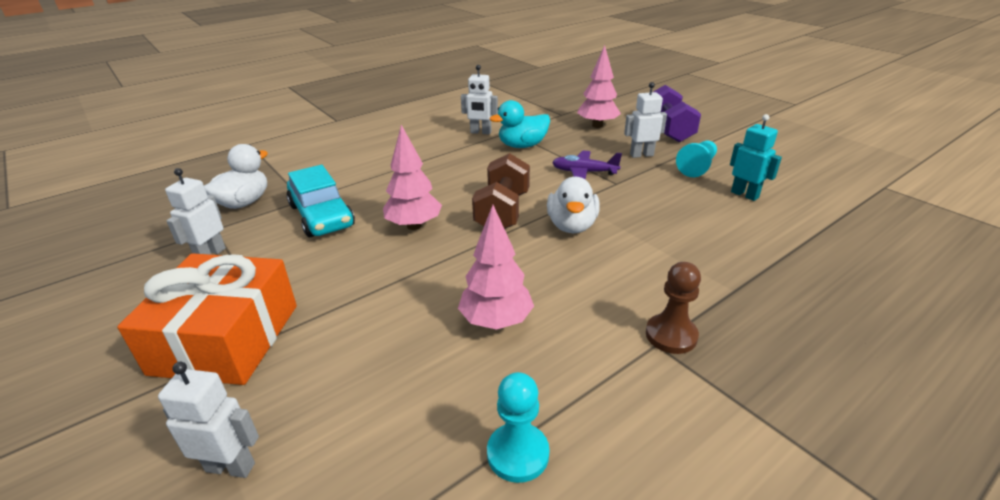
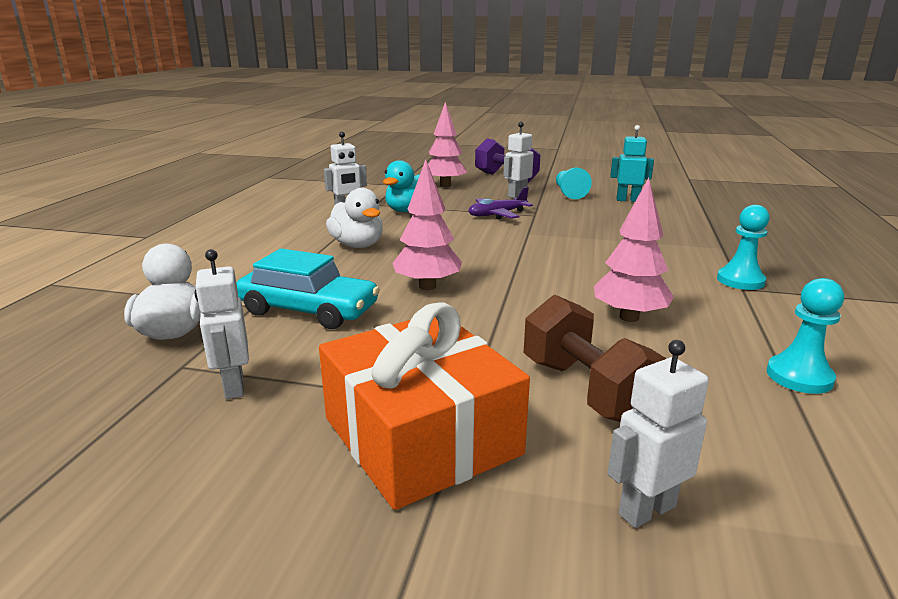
camera: 40 degrees left, 10 degrees down
(502, 212) = (486, 255): brown dumbbell -> brown dumbbell (586, 390)
(572, 226) = (557, 247): white duck -> white duck (357, 245)
(671, 335) = (740, 280): brown pawn -> turquoise pawn

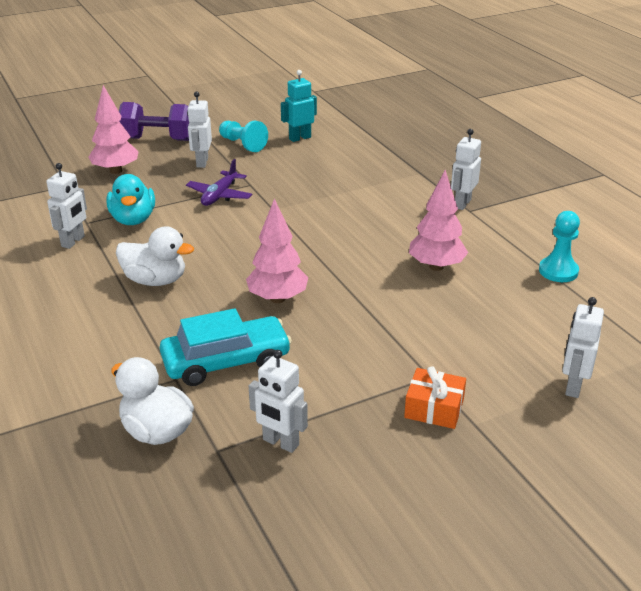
camera: 40 degrees left, 10 degrees up
(421, 436) = (434, 408): orange gift -> orange gift, size x0.48
(586, 390) = (476, 334): brown dumbbell -> none
(740, 280) = (462, 204): turquoise pawn -> white robot

